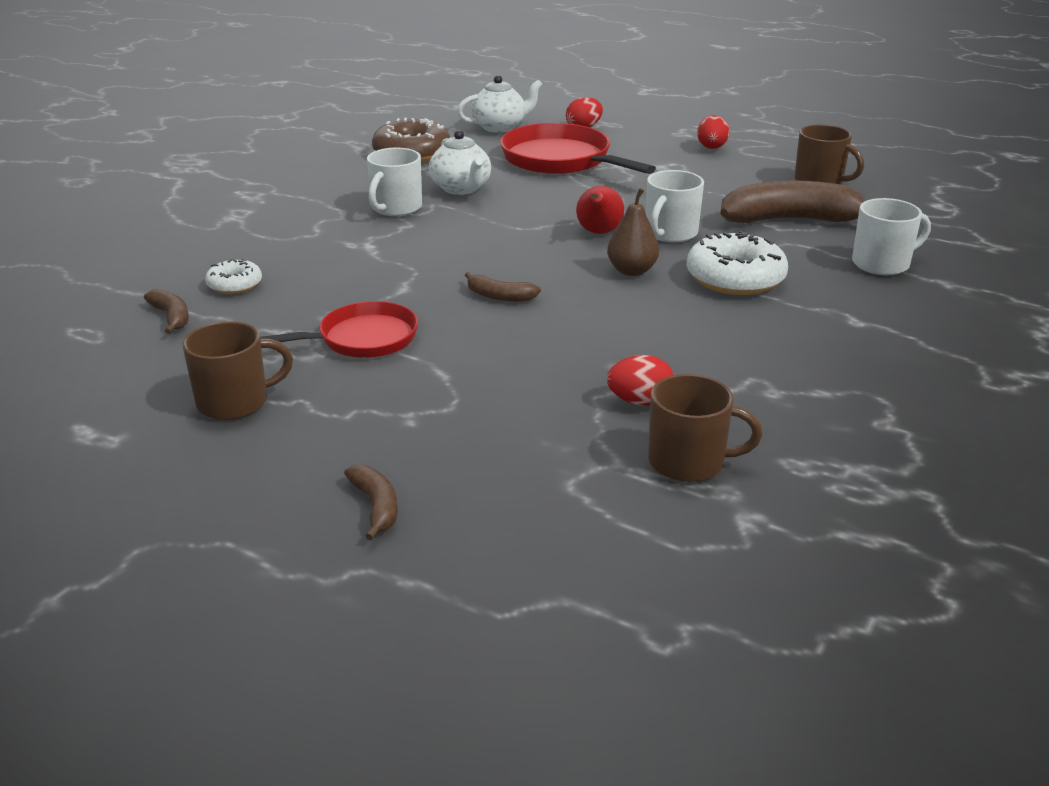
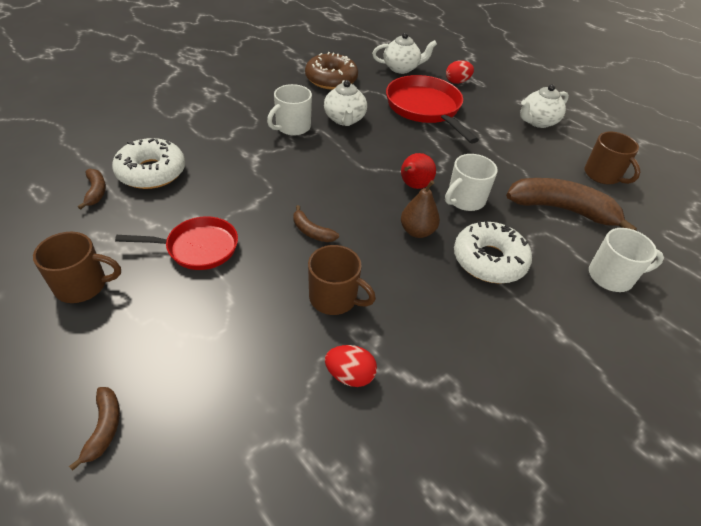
camera: 15 degrees right, 15 degrees up
(235, 285) = (151, 172): white donut -> white donut, size x1.83
(688, 462) = (350, 459): brown mug -> brown mug (334, 298)
(711, 148) = (537, 121): red egg -> white teapot

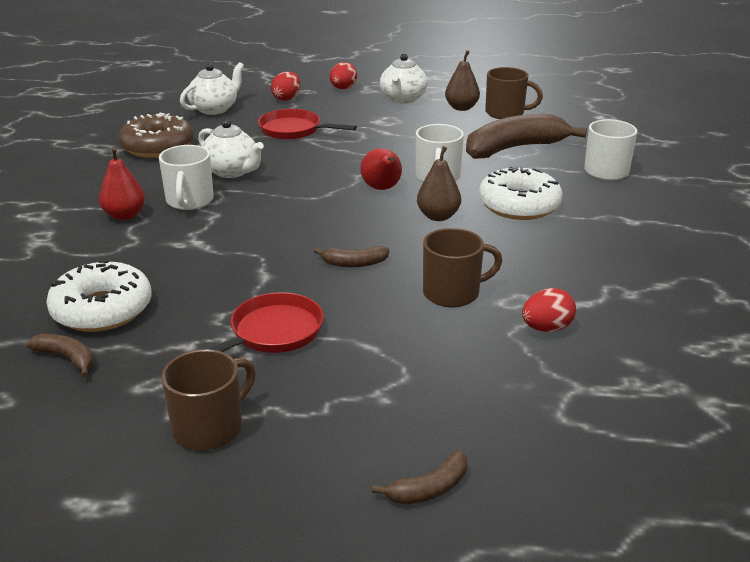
camera: 40 degrees left, 15 degrees down
(104, 428) = (429, 489): brown banana -> brown banana turned 105 degrees clockwise
(248, 117) = (124, 215): none -> red pear
(425, 109) = (294, 130): red pan -> red pan, size x0.64
(506, 92) = (343, 88): none -> red egg
(572, 152) = (461, 108): none -> brown pear

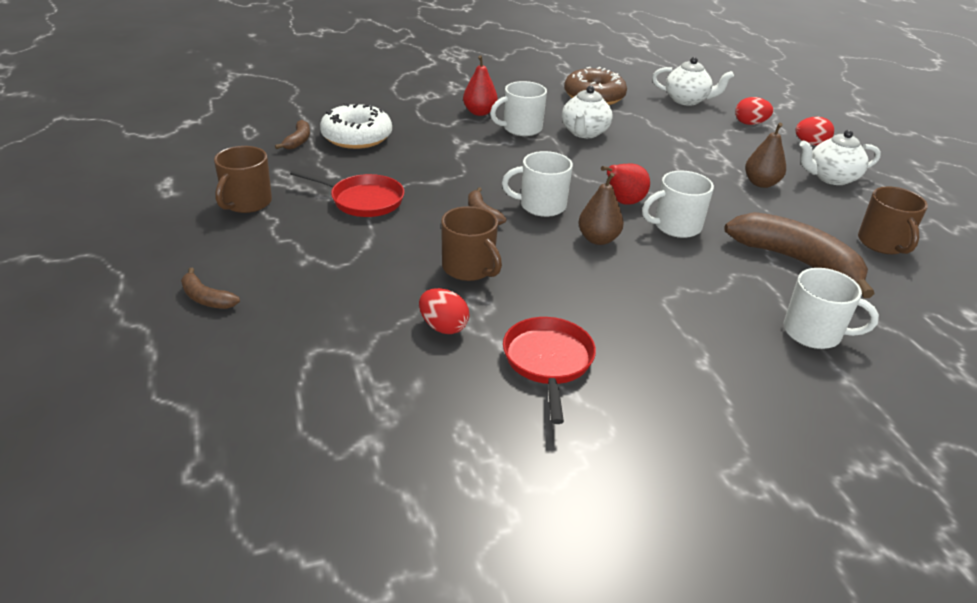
camera: 65 degrees right, 5 degrees up
(209, 427) = (246, 203): brown mug -> brown mug turned 90 degrees clockwise
(294, 130) = (689, 140): red pan -> red pan (548, 362)
(360, 229) = (541, 206): none -> white mug
(461, 108) = (857, 214): brown pear -> brown pear (761, 183)
(519, 205) = (665, 282): white donut -> none

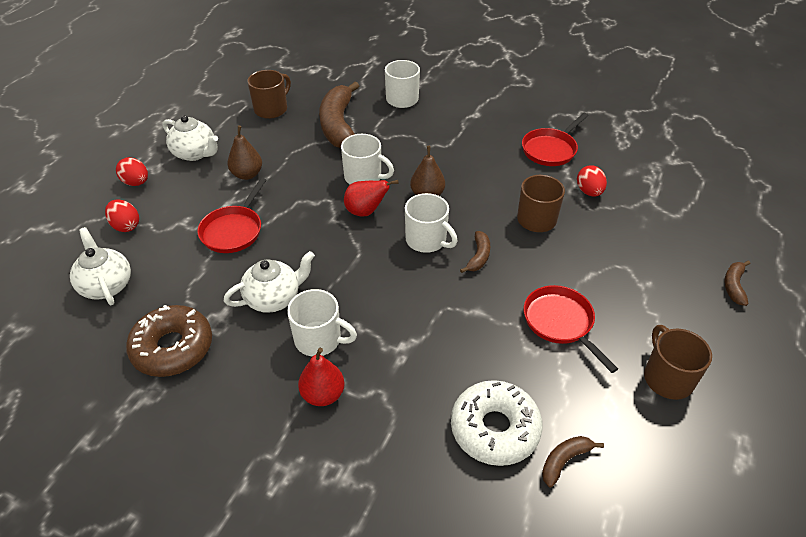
camera: 135 degrees left, 10 degrees up
(206, 298) = (733, 286): brown banana -> brown banana turned 150 degrees counterclockwise
(246, 203) = (667, 378): brown mug -> brown mug turned 75 degrees counterclockwise
(684, 150) = (234, 230): none -> red pan

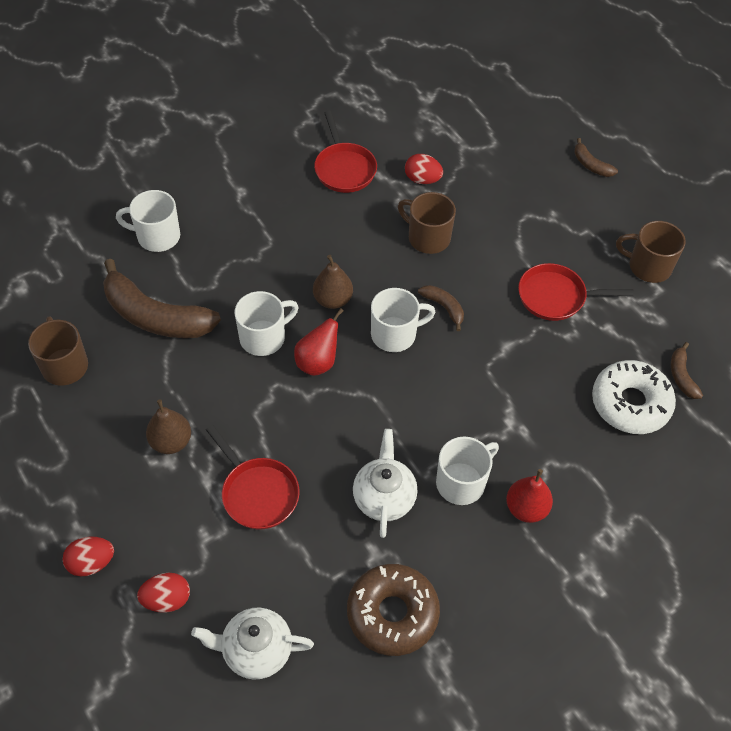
camera: 60 degrees left, 10 degrees up
(195, 153) = (85, 479): white teapot -> none

